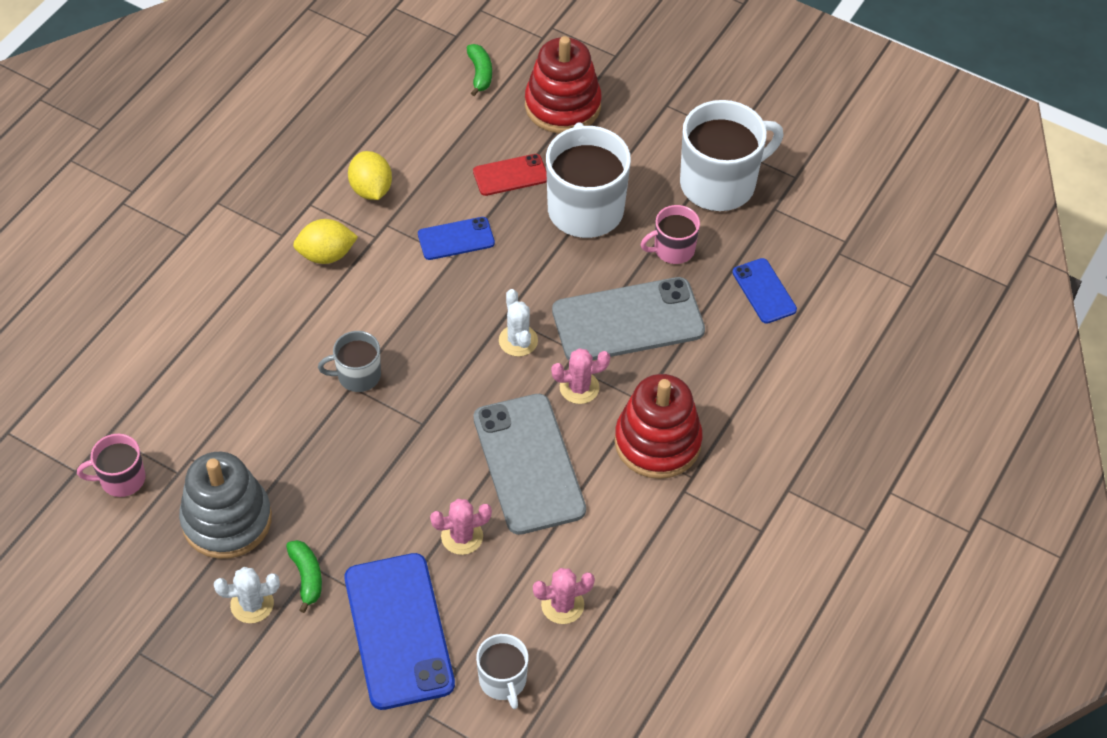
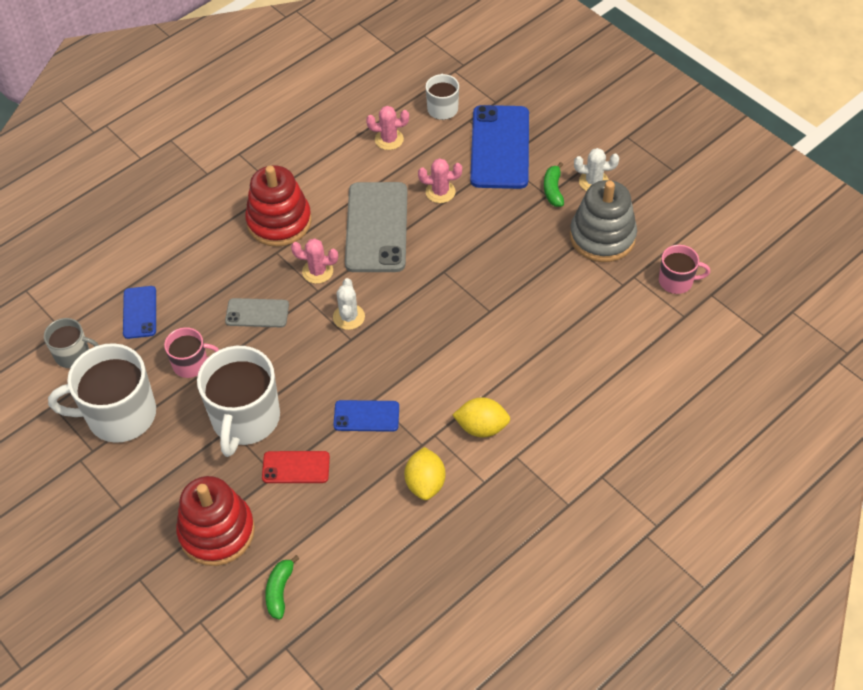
camera: 160 degrees left, 0 degrees up
(358, 375) = (482, 318): grey mug -> grey mug (73, 354)
(628, 321) = (257, 313): grey phone -> grey phone, size x0.52

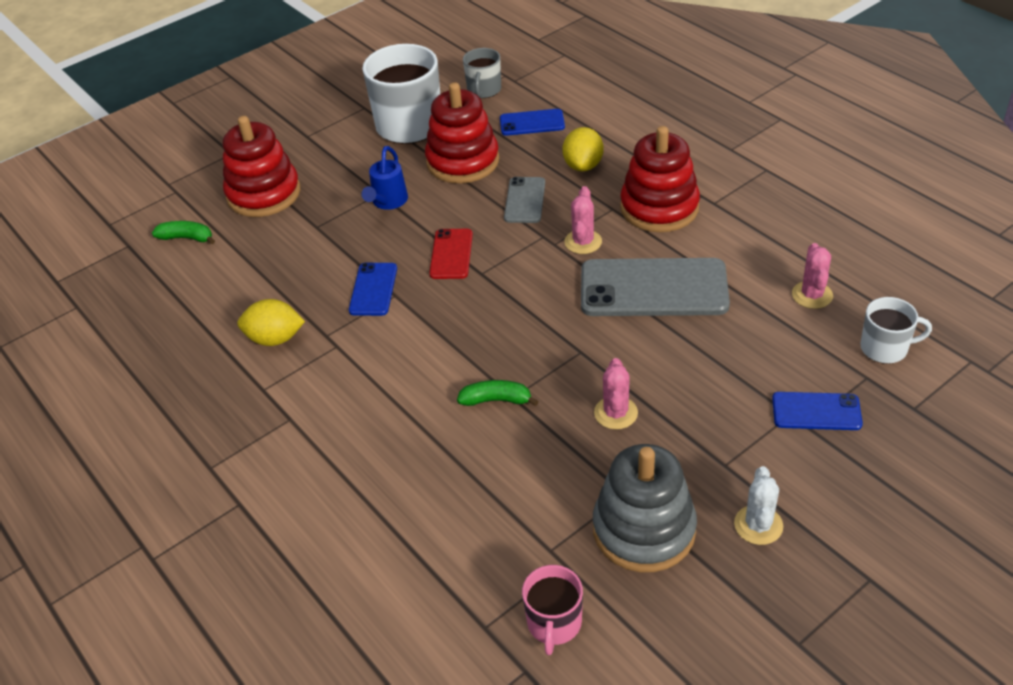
camera: 95 degrees right, 10 degrees down
(191, 364) = (463, 161): pink mug -> red stacking toy
(245, 419) = (388, 202): white mug -> blue watering can
(296, 467) = (321, 240): red phone -> red phone (451, 254)
(349, 317) = (513, 270): white cactus -> none
(440, 192) = (720, 347): pink cactus -> pink cactus (616, 413)
(481, 427) = (337, 387): yellow lemon -> yellow lemon (583, 165)
(500, 147) = (816, 411): blue phone -> blue phone, size x0.52
(553, 190) = (736, 472): green banana -> green banana (496, 400)

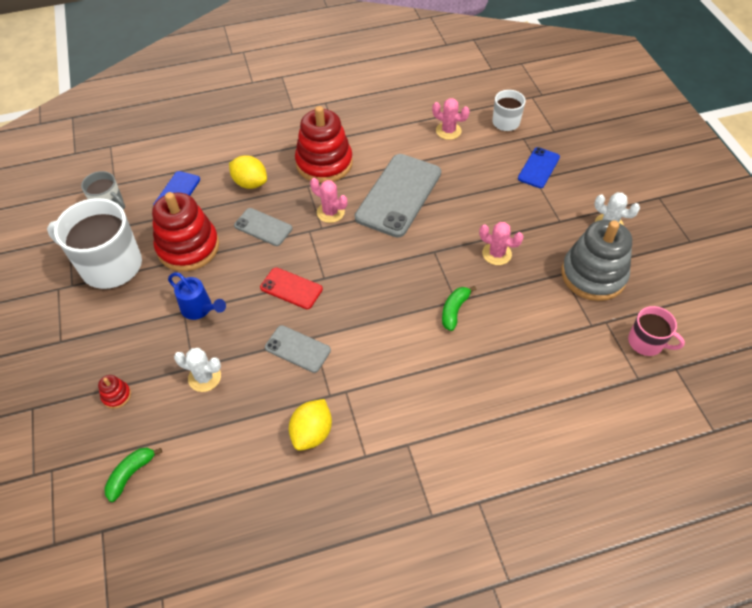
camera: 70 degrees left, 10 degrees up
(264, 194) = (116, 395): red stacking toy -> red stacking toy, size x0.40
(308, 239) = (204, 377): none -> white cactus
(373, 289) = (297, 349): blue phone -> grey phone

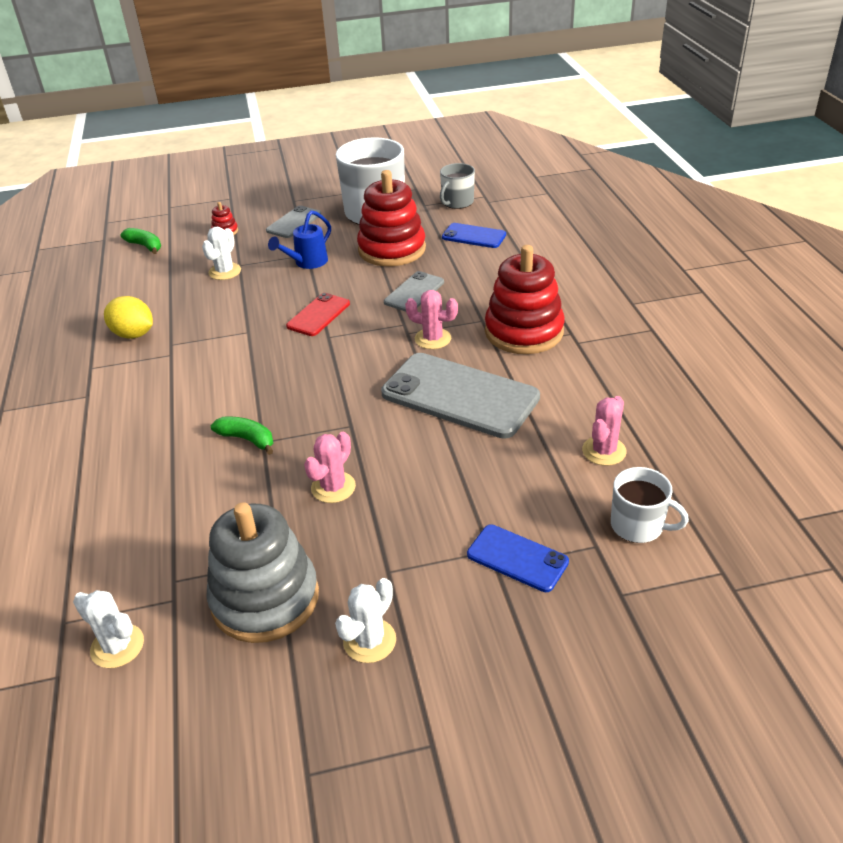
camera: 95 degrees right, 15 degrees down
(250, 183) = (487, 280): yellow lemon -> none
(297, 349) = (236, 322): grey phone -> grey phone (294, 222)
(330, 212) = (433, 339): pink cactus -> pink cactus turned 75 degrees clockwise
(646, 342) = (117, 646): pink mug -> white cactus

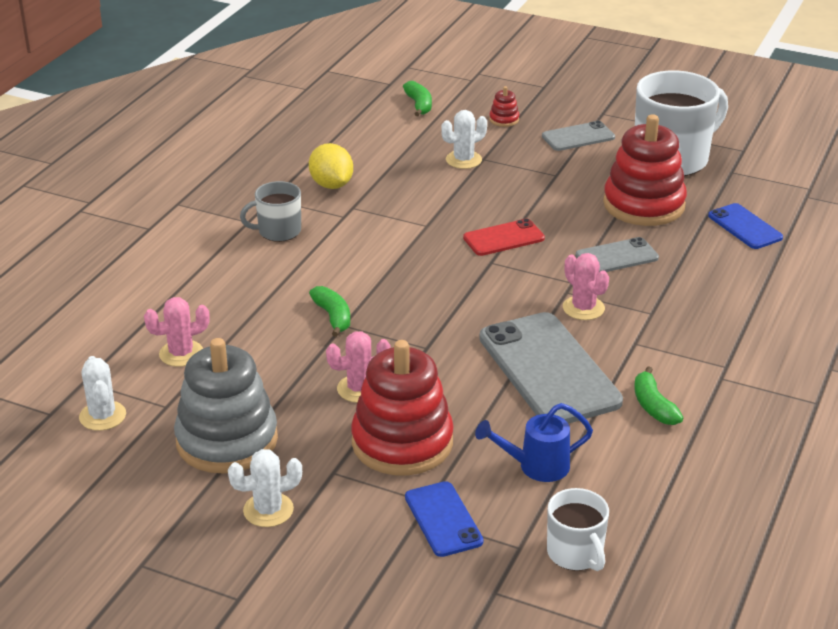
camera: 35 degrees right, 5 degrees down
(307, 262) = (547, 183): blue watering can -> blue watering can (536, 466)
(457, 202) = (770, 183): grey mug -> grey mug (278, 231)
(524, 332) = (679, 343): red stacking toy -> red stacking toy (402, 442)
(559, 385) = (653, 406): none -> green banana
(604, 451) = (622, 481): pink cactus -> pink cactus (181, 353)

